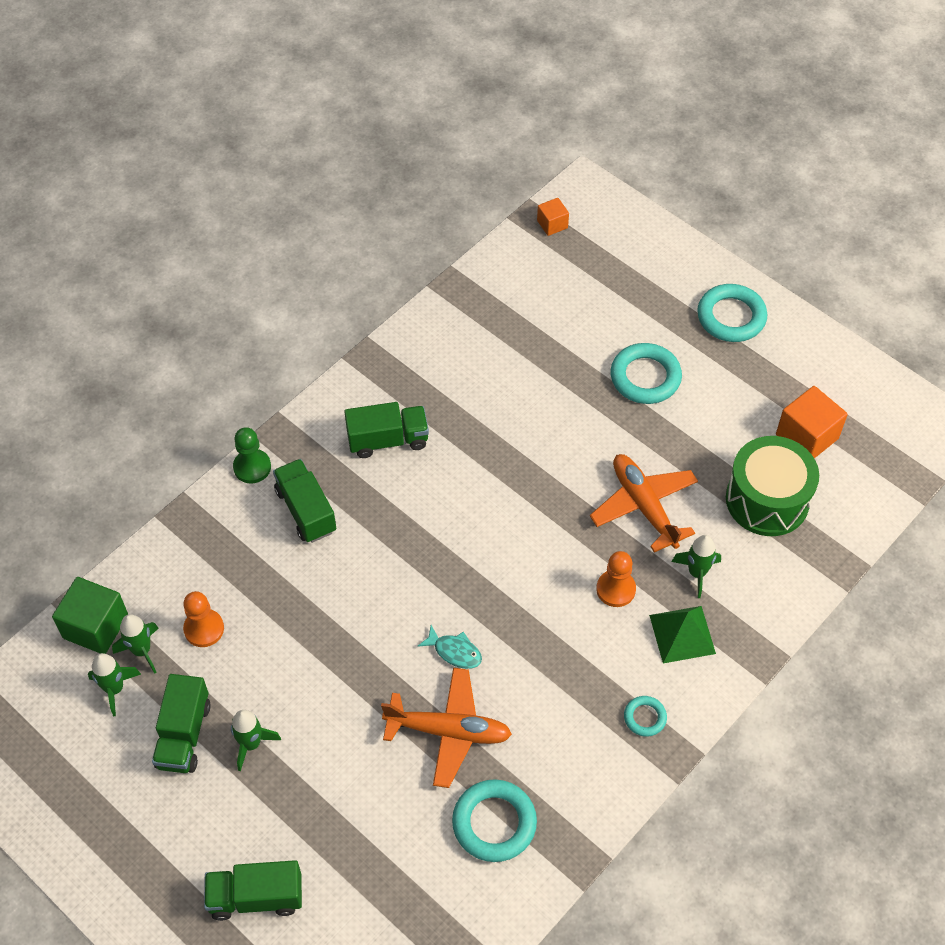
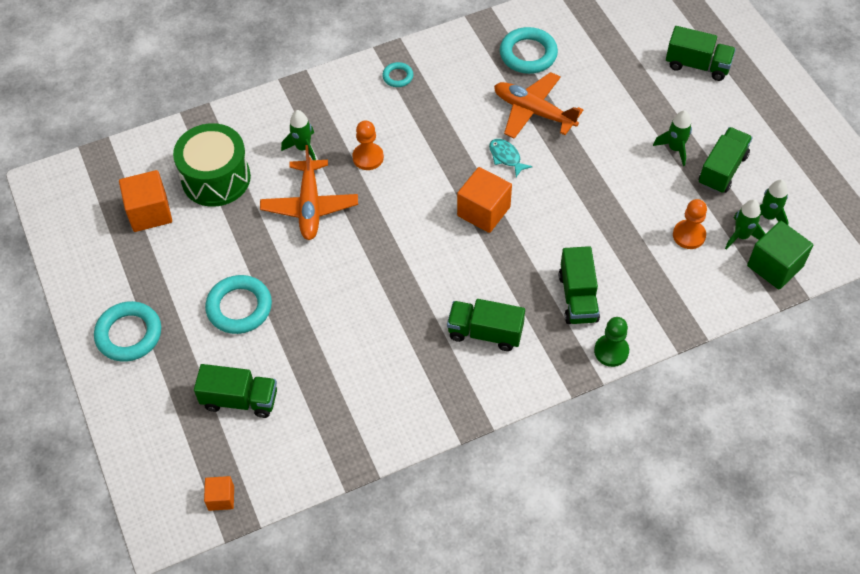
camera: 155 degrees left, 0 degrees up
(449, 571) = (483, 211): none -> orange cube
(588, 300) = (240, 400): none -> green truck
(682, 634) = (340, 115): green pyramid -> none

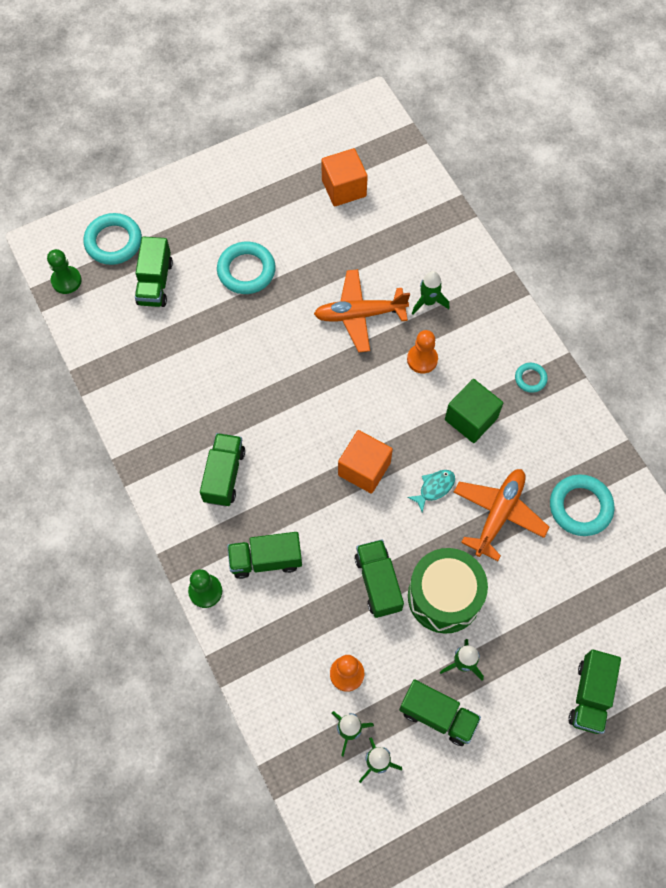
camera: 85 degrees right, 10 degrees up
(129, 334) = (217, 193): turquoise ring -> turquoise ring (113, 242)
(216, 178) = (386, 234): green drum -> green drum (444, 596)
(221, 498) = (66, 281): orange cube -> green pawn
(600, 206) = (378, 583): none -> green truck
(775, 266) = (312, 765): green cube -> green cube (471, 419)

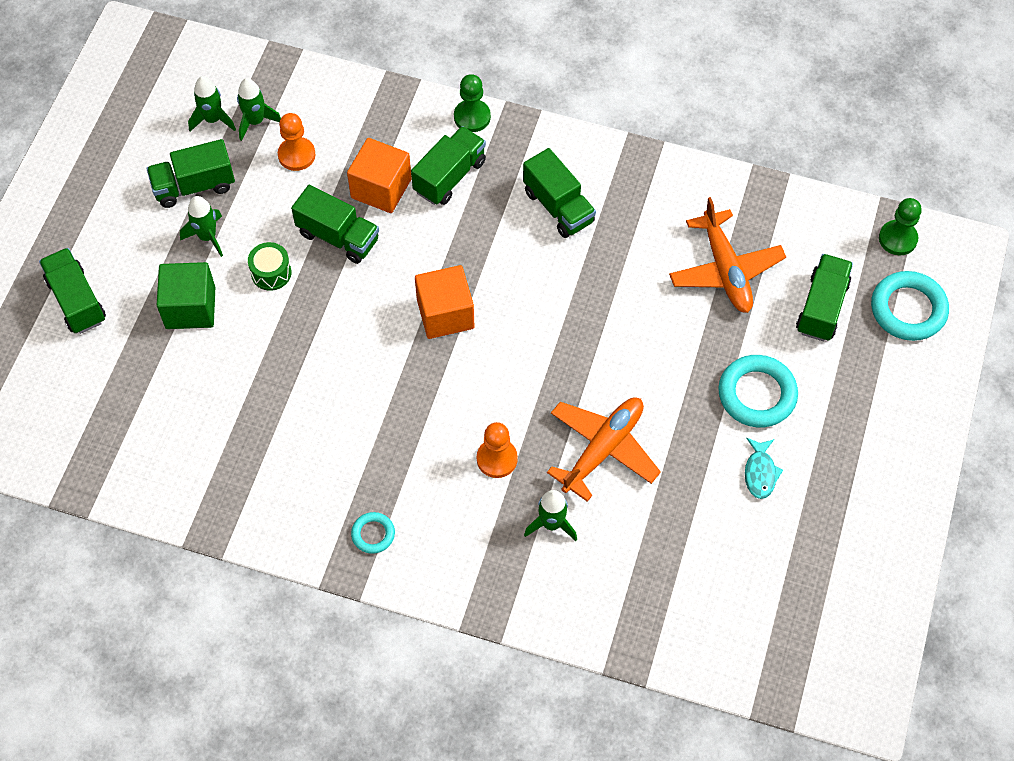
camera: 135 degrees right, 5 degrees down
(155, 282) = (821, 307): green truck -> green truck turned 60 degrees clockwise
(344, 188) = (771, 572): orange cube -> orange cube (381, 188)
(434, 488) = (366, 351): turquoise fish -> turquoise fish (760, 473)
(444, 596) = (271, 273): green drum -> green drum, size x0.47
(471, 419) = (393, 443): green cube -> green cube (190, 308)
(498, 514) = (286, 379): orange plane -> orange plane (725, 270)
(580, 507) = (215, 450): turquoise ring -> none

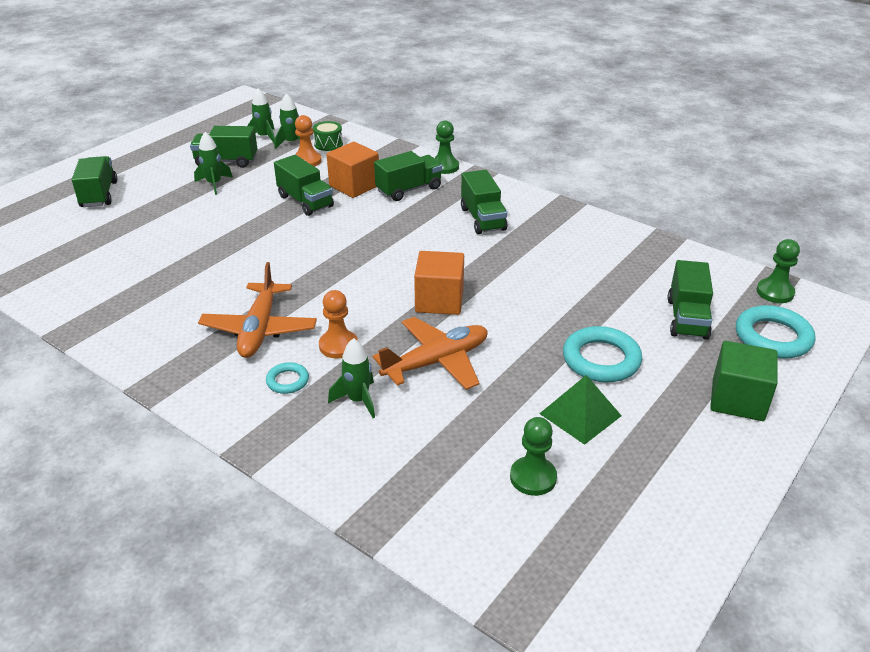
camera: 20 degrees right, 25 degrees down
(190, 308) = (171, 213): green cube -> green cube (737, 399)
(271, 273) = (243, 208): green drum -> green drum (328, 144)
(373, 534) = (197, 367): turquoise ring -> turquoise ring (287, 381)
(445, 314) = (356, 254): orange cube -> orange cube (439, 301)
(725, 270) = (606, 278): orange plane -> orange plane (259, 329)
(744, 560) = (533, 477): none -> green pawn
(760, 473) = (580, 414): turquoise fish -> green pyramid
(821, 307) = (687, 318): green truck -> green truck turned 150 degrees clockwise

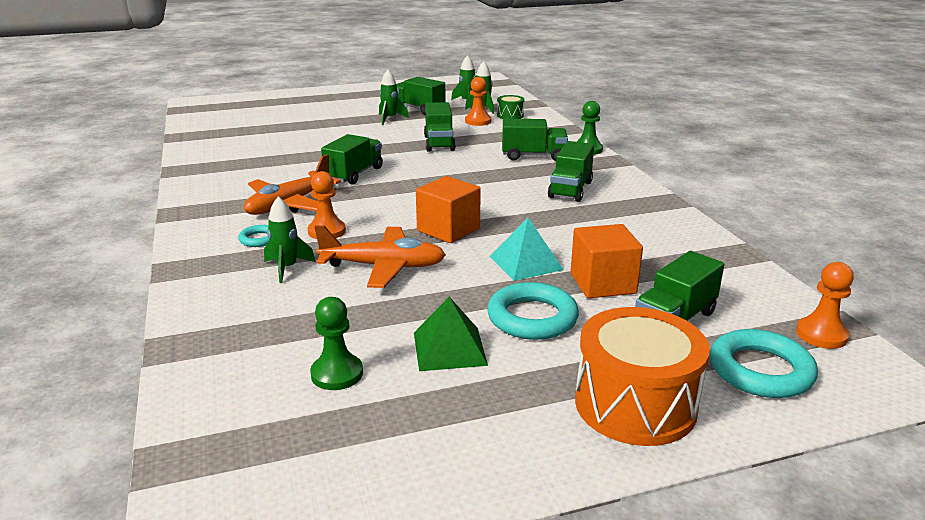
camera: 35 degrees right, 10 degrees down
(99, 194) = (308, 107): green truck -> green truck (354, 174)
(354, 186) = (492, 143): orange cube -> orange cube (603, 283)
(537, 310) = (526, 262): none -> turquoise pyramid
(737, 399) = (635, 404): green cube -> orange drum
(775, 292) = (821, 335): green pawn -> orange pawn

